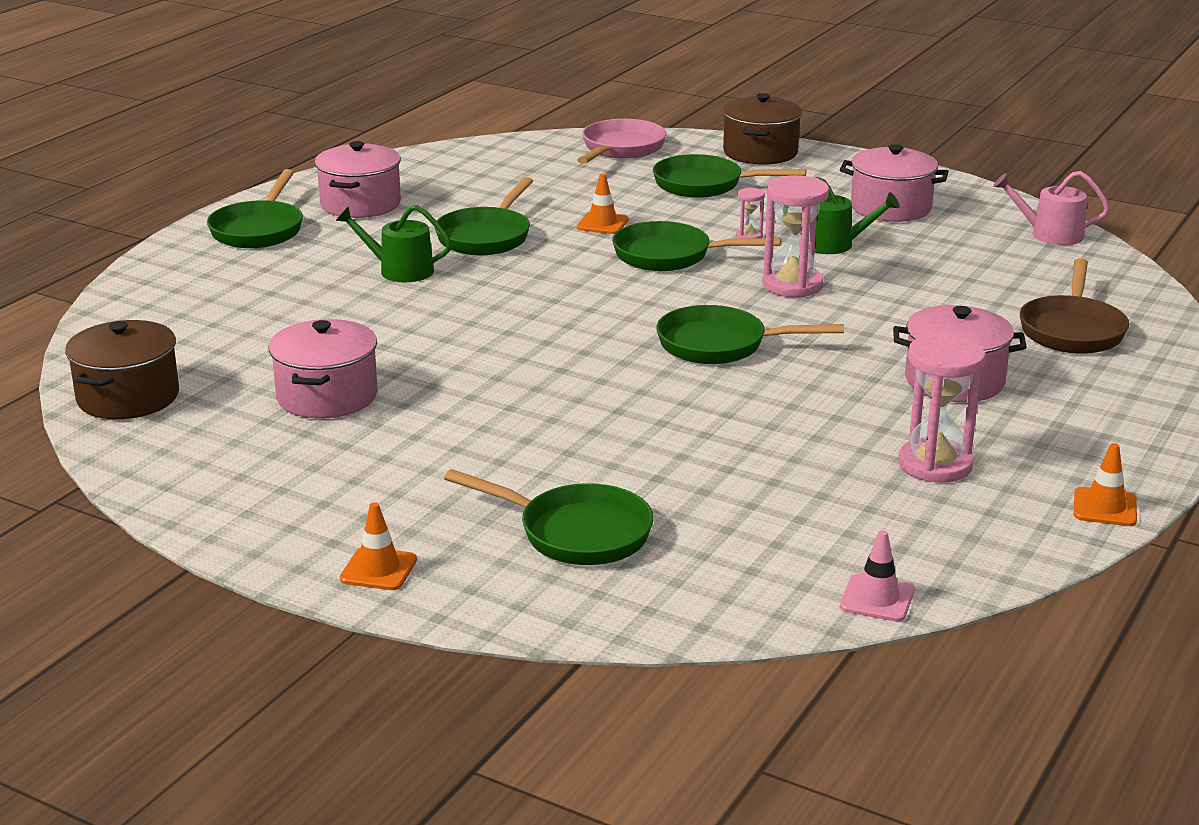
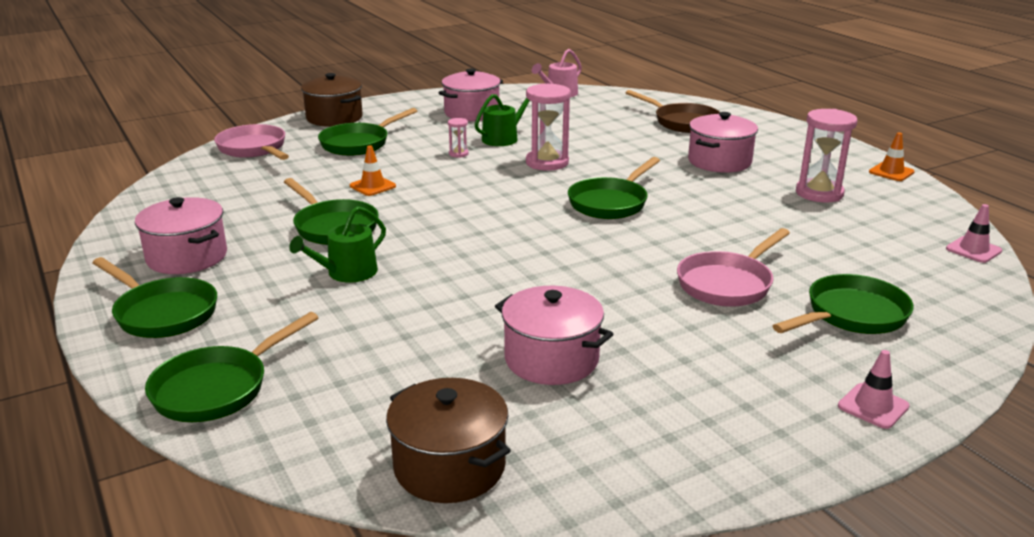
camera: 60 degrees left, 0 degrees up
(378, 569) = (873, 406): orange traffic cone -> pink traffic cone
(578, 450) = (728, 284): none -> pink pan
(670, 256) = (456, 181): green pan -> green pan (218, 388)

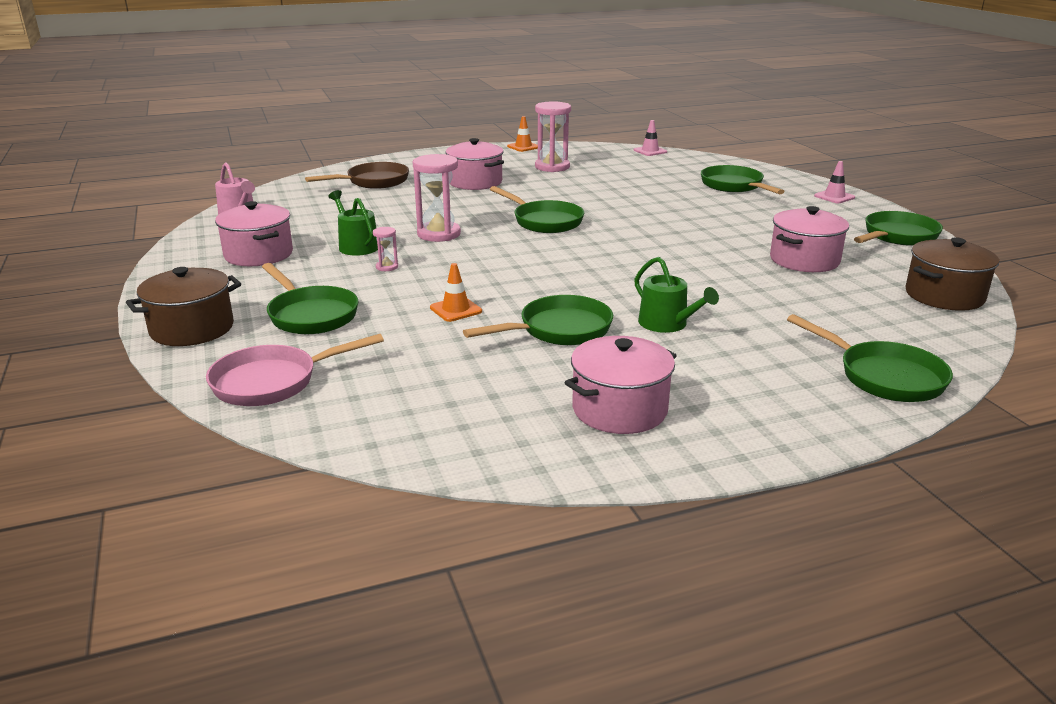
camera: 80 degrees left, 0 degrees up
(162, 313) = (754, 414): green pan -> green pan (897, 236)
(728, 284) = (693, 206): pink pan -> none

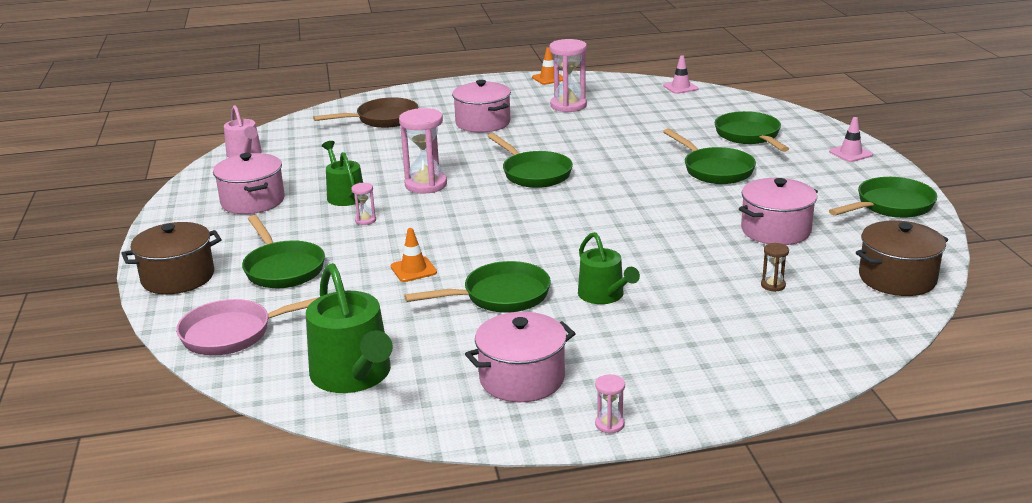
camera: 10 degrees right, 0 degrees up
(428, 417) = (354, 375): none -> green watering can
(738, 450) = (609, 424): none -> pink hourglass
(830, 307) = (773, 285): none -> brown hourglass
(884, 376) = (783, 362): green pan -> green pan (714, 170)

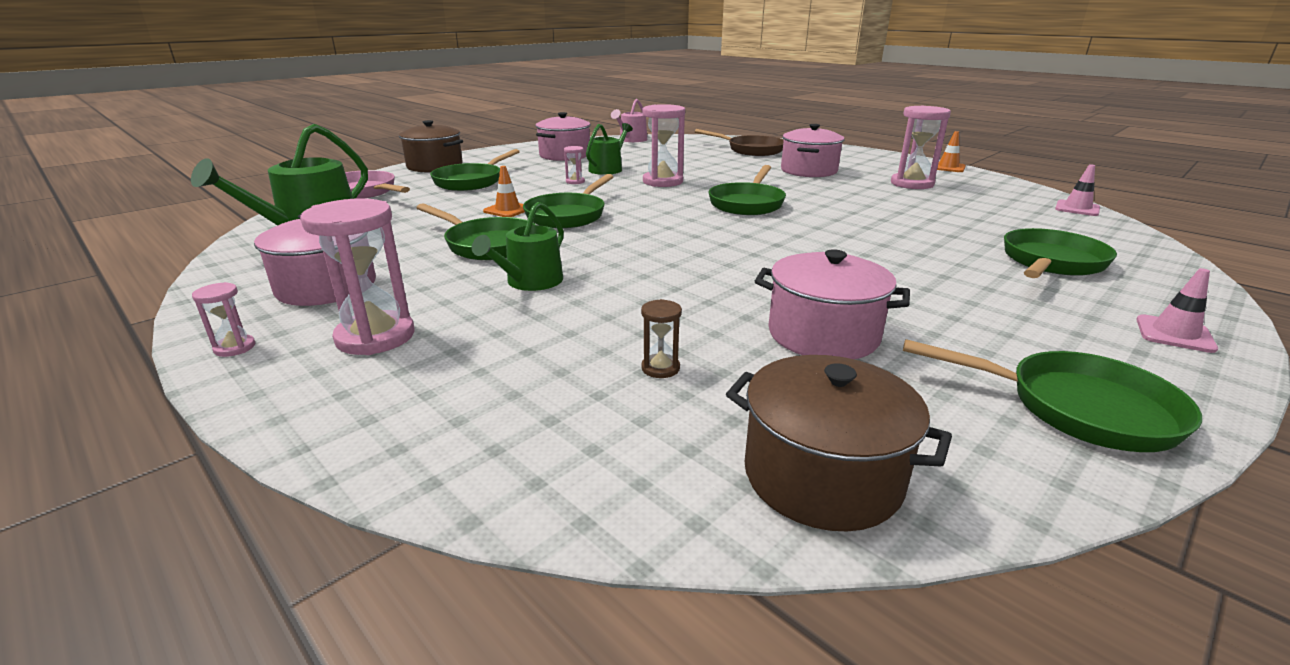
camera: 55 degrees right, 0 degrees up
(644, 367) = (375, 337): none -> pink hourglass
(714, 170) = (917, 266): green pan -> green pan (568, 215)

